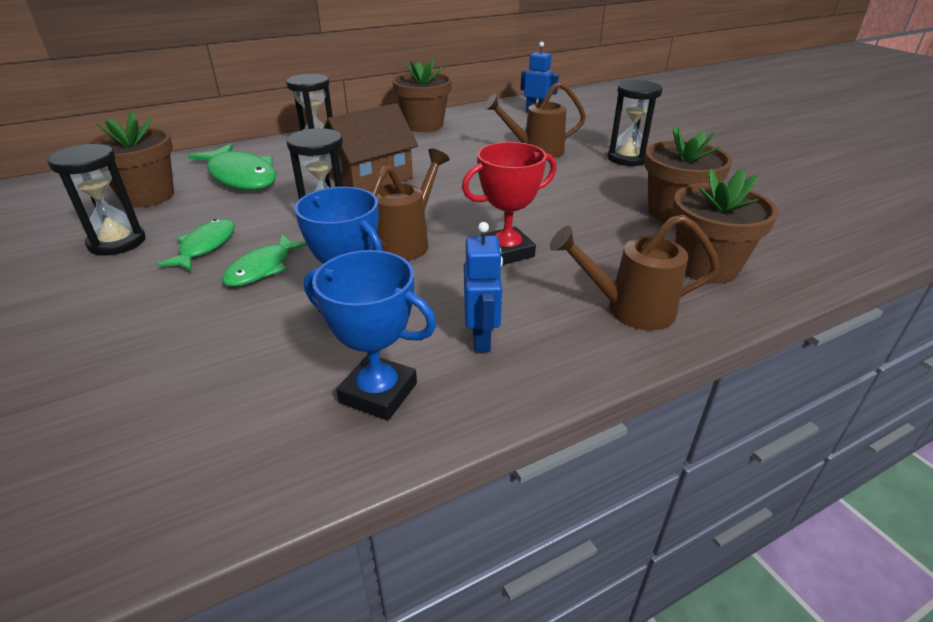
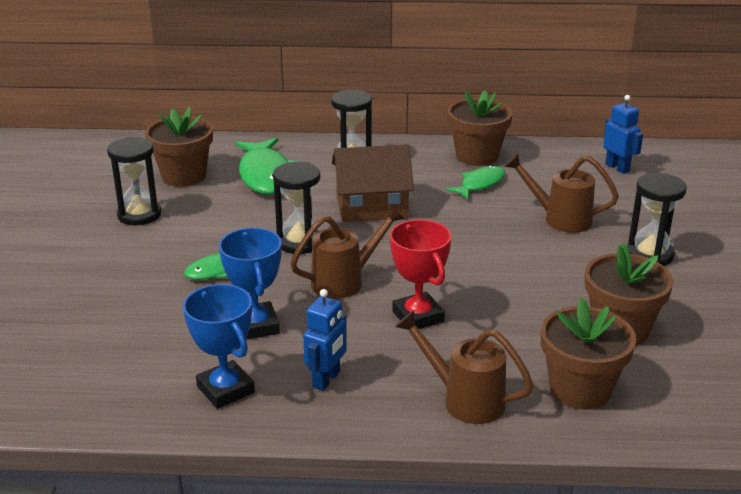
camera: 30 degrees right, 5 degrees down
(205, 246) = (195, 237): green fish -> green fish (480, 184)
(507, 252) = (418, 317): red trophy -> red trophy turned 60 degrees clockwise

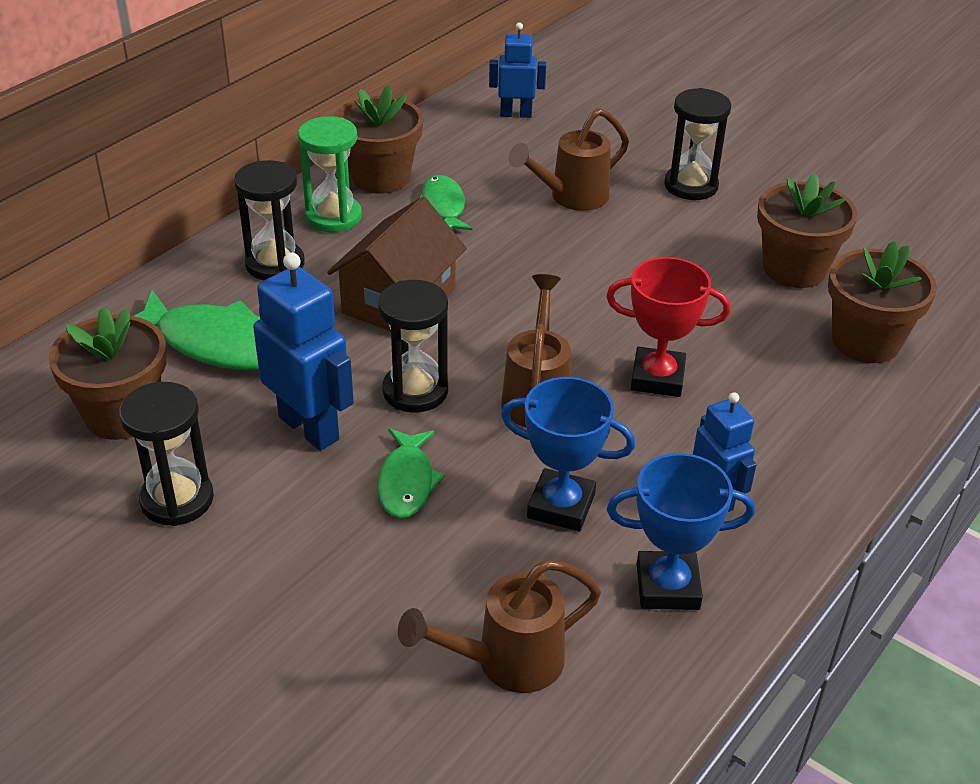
camera: 55 degrees left, 10 degrees up
(231, 225) = (309, 428): none -> blue robot
(418, 159) = (333, 217): none -> green hourglass
(464, 399) = (825, 419): brown watering can -> brown watering can (506, 662)

